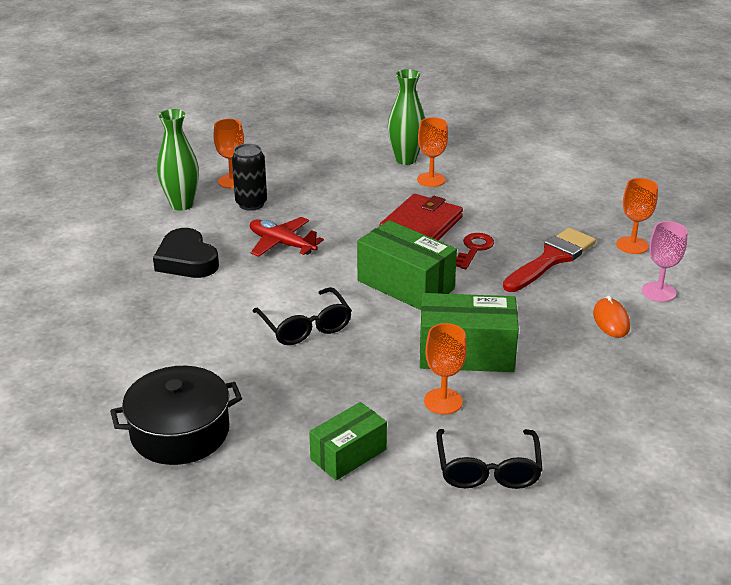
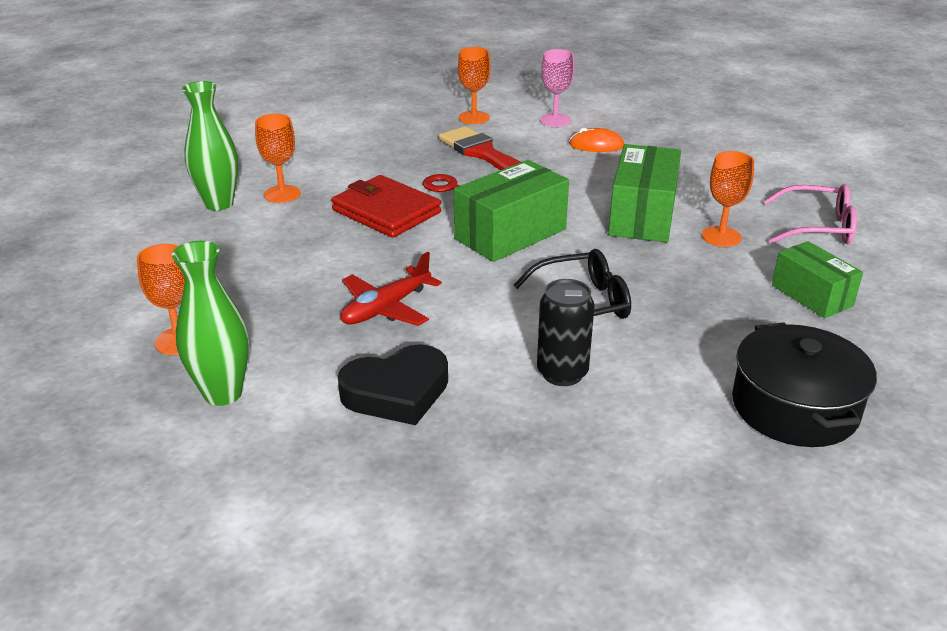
camera: 80 degrees left, 0 degrees up
(251, 204) = (262, 327): black can -> black can (562, 373)
(488, 469) = (817, 227): black glasses -> pink glasses

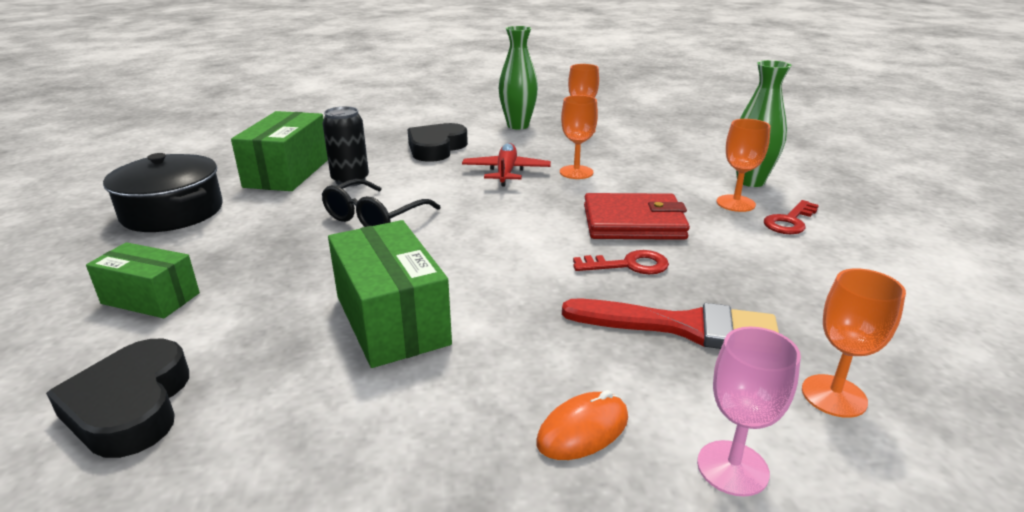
camera: 140 degrees right, 5 degrees down
(287, 170) = (789, 221): none -> red key
(510, 234) = (501, 245): green box -> green box (288, 172)
(721, 236) = (276, 331): orange goblet -> orange goblet (576, 172)
(817, 227) = (131, 406): pink glasses -> black heart

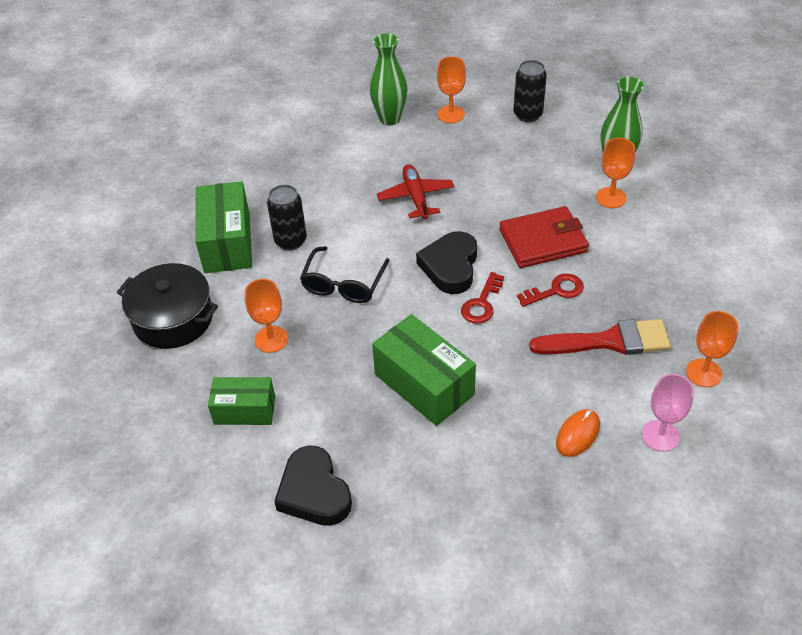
camera: 15 degrees left, 20 degrees up
(436, 148) = (335, 174): black heart -> black heart (450, 266)
(576, 172) = (474, 183): orange goblet -> orange goblet (271, 339)
(662, 140) = (527, 114): none -> black can
(789, 221) = (654, 211): red key -> red key (482, 303)

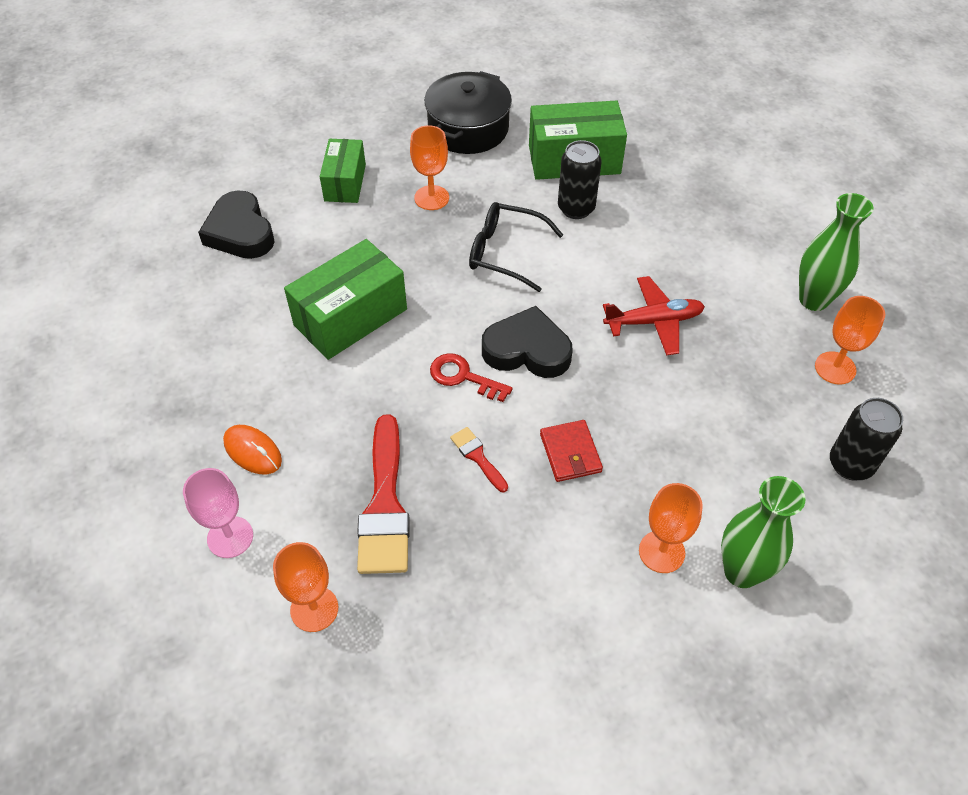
camera: 90 degrees right, 5 degrees up
(314, 492) = (240, 232): black heart -> black heart turned 90 degrees counterclockwise
(543, 241) = (570, 453): red wallet -> red wallet, size x0.59
(556, 291) = (477, 457): red key -> red brush

